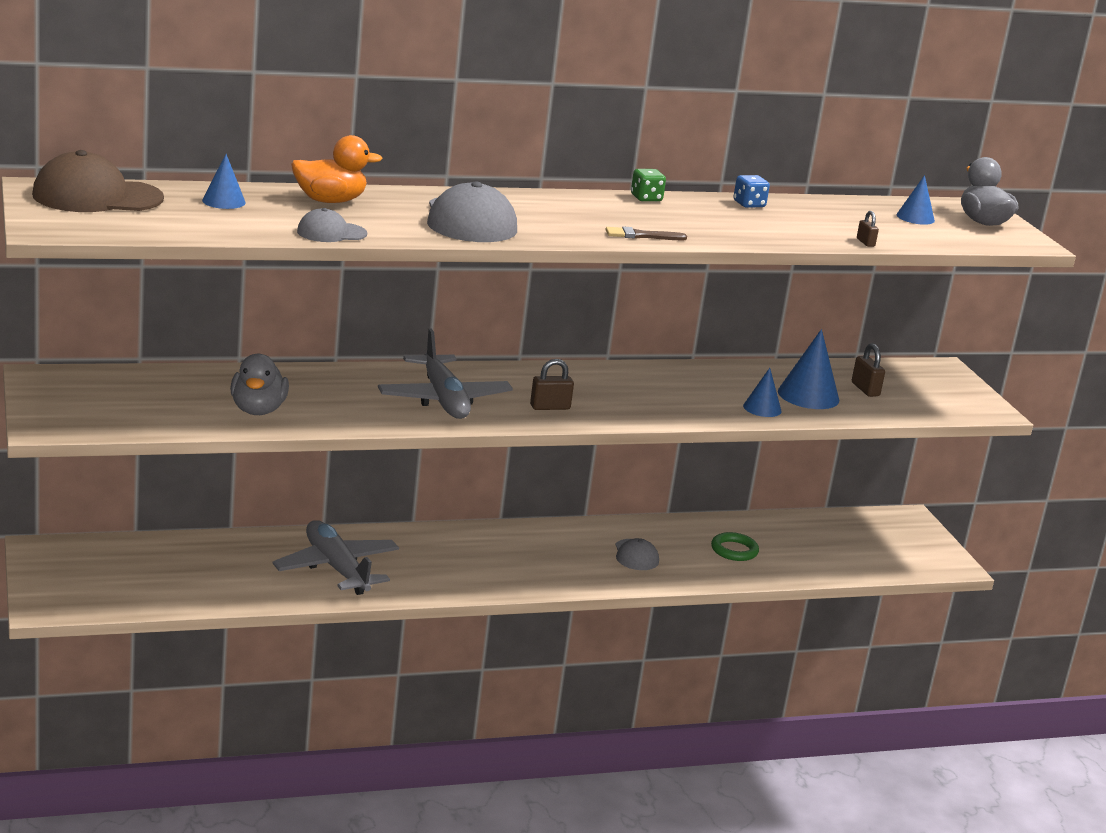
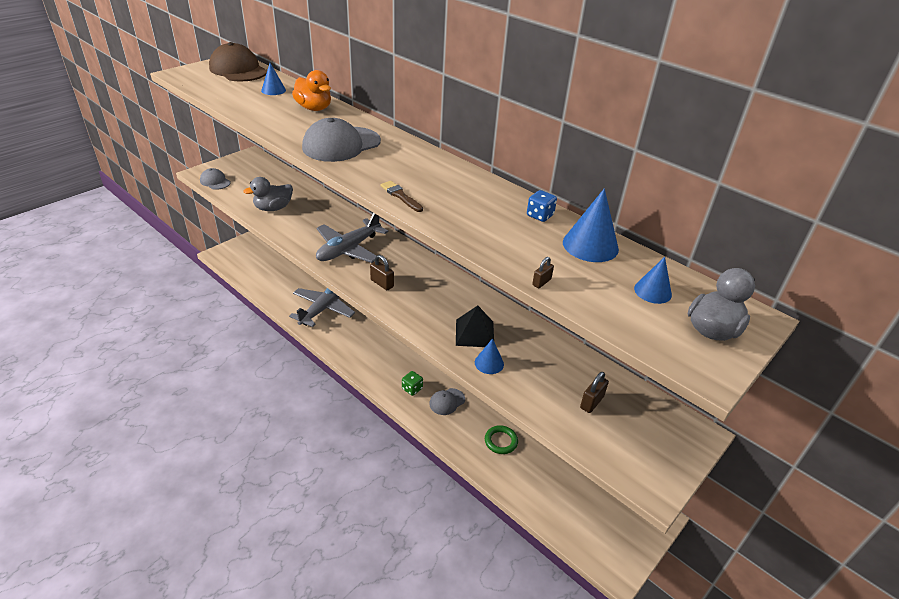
camera: 60 degrees right, 15 degrees up
(331, 233) = (262, 120): grey cap -> grey cap (215, 181)
(646, 198) = (481, 180): green dice -> green dice (412, 389)
(704, 396) = (474, 333): none -> black pyramid
(808, 395) = (540, 377): blue cone -> blue cone (590, 245)

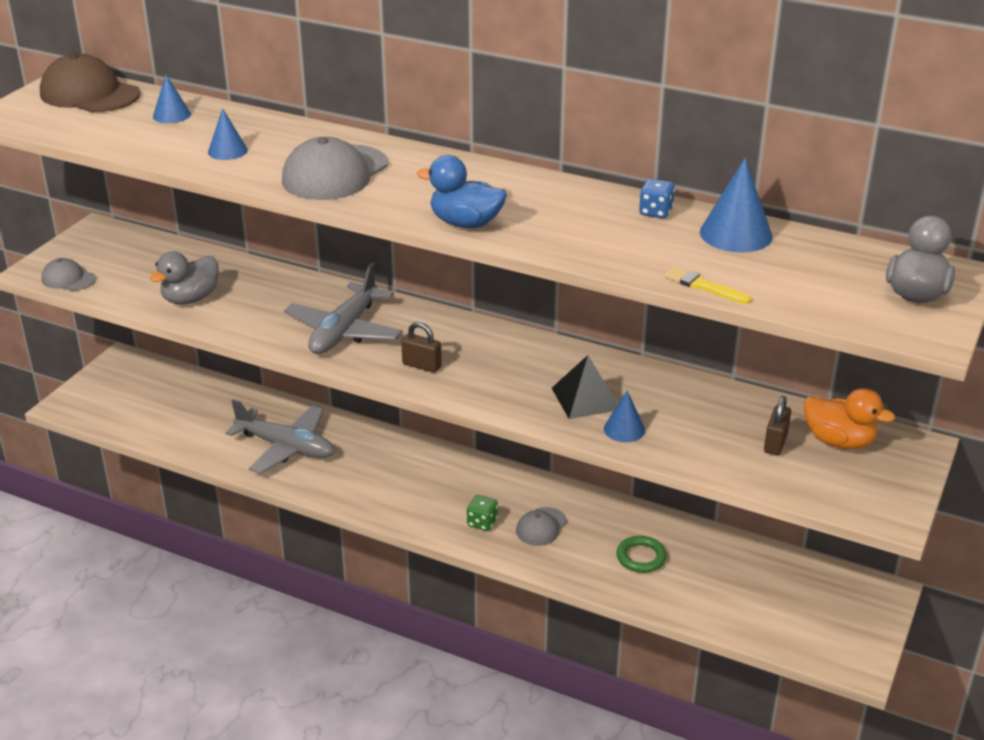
camera: 15 degrees left, 5 degrees down
(314, 108) = (255, 130): orange duck -> orange duck (839, 441)
(323, 309) = (286, 447): grey plane -> grey plane turned 105 degrees clockwise
(400, 196) = (465, 223): brown brush -> blue duck
(541, 282) = (703, 286): brown padlock -> yellow brush
(652, 291) = (833, 269): blue cone -> blue cone (227, 151)

